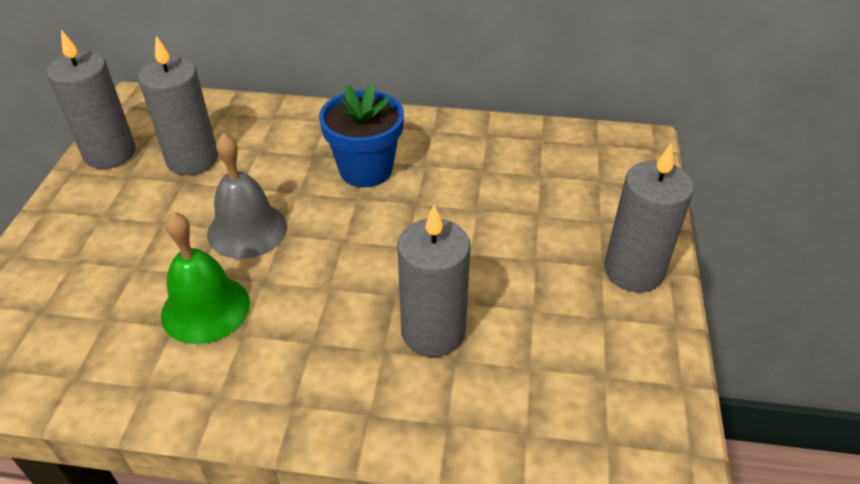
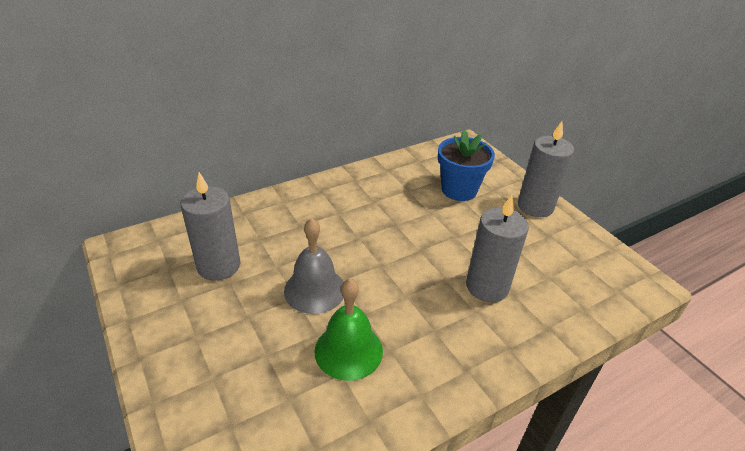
camera: 40 degrees left, 5 degrees down
(110, 153) = (145, 292): grey candle -> none
(366, 170) = (344, 219): blue flower pot -> blue flower pot (459, 190)

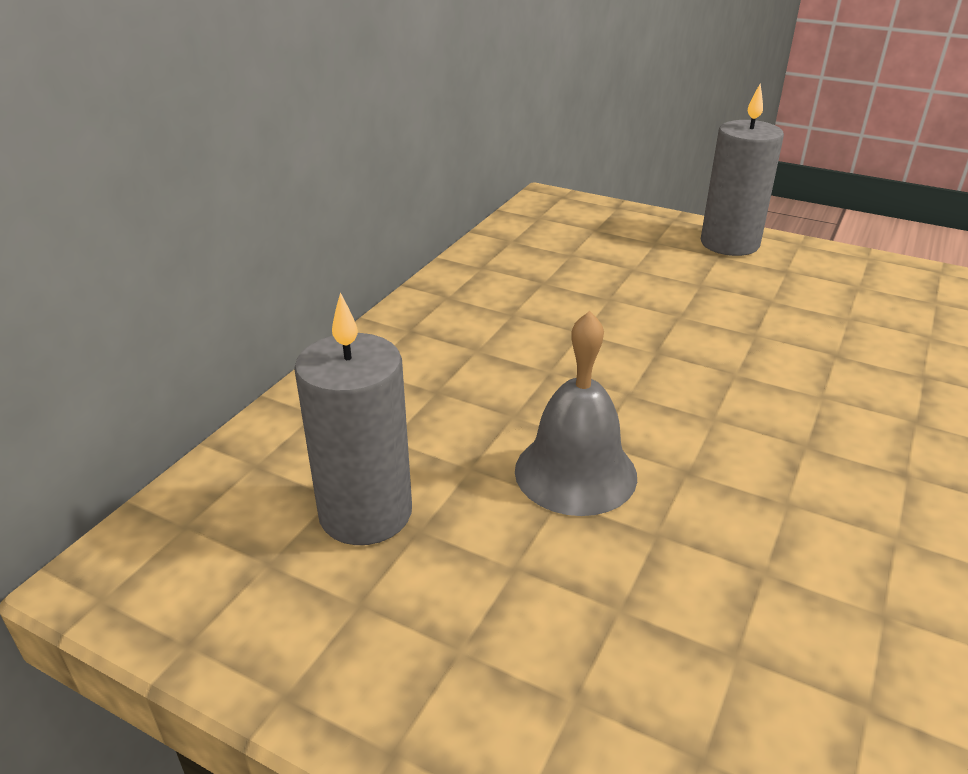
camera: 30 degrees left, 5 degrees down
(348, 350) = (733, 533): green bell -> none
(459, 190) = (612, 258): blue flower pot -> none
(487, 286) = (797, 360): grey candle -> none

